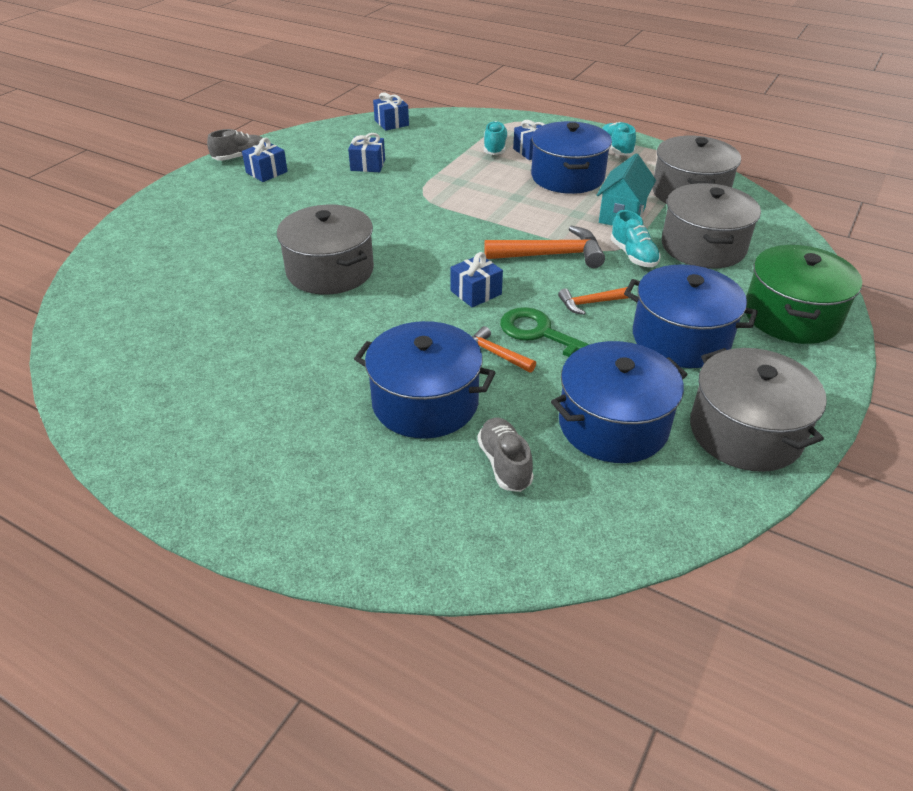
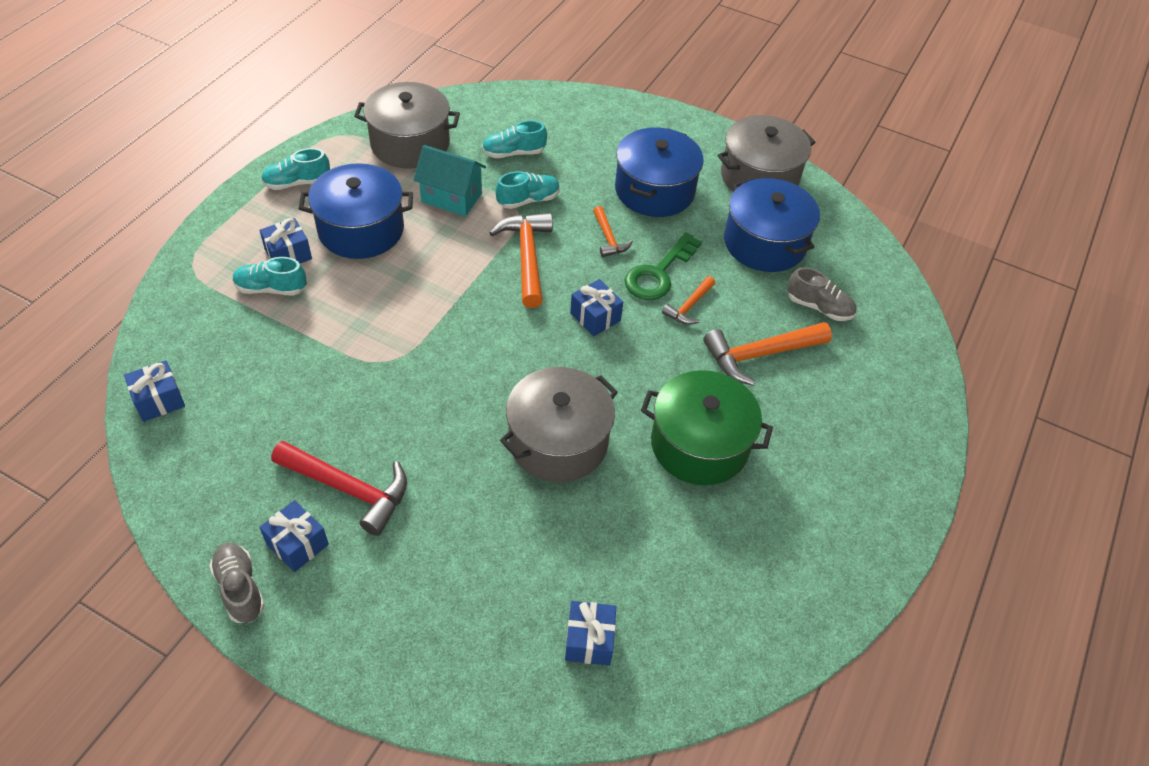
camera: 95 degrees left, 10 degrees up
(305, 186) = (349, 489): none -> red hammer
(368, 165) = (296, 421): blue gift -> blue gift (589, 640)
(425, 402) = (759, 355): blue pot -> orange hammer
(504, 464) = (819, 307): grey shoe -> grey shoe turned 135 degrees counterclockwise
(703, 246) = (513, 153): grey pot -> turquoise shoe
(791, 316) = (619, 125): green pot -> green pot (699, 444)

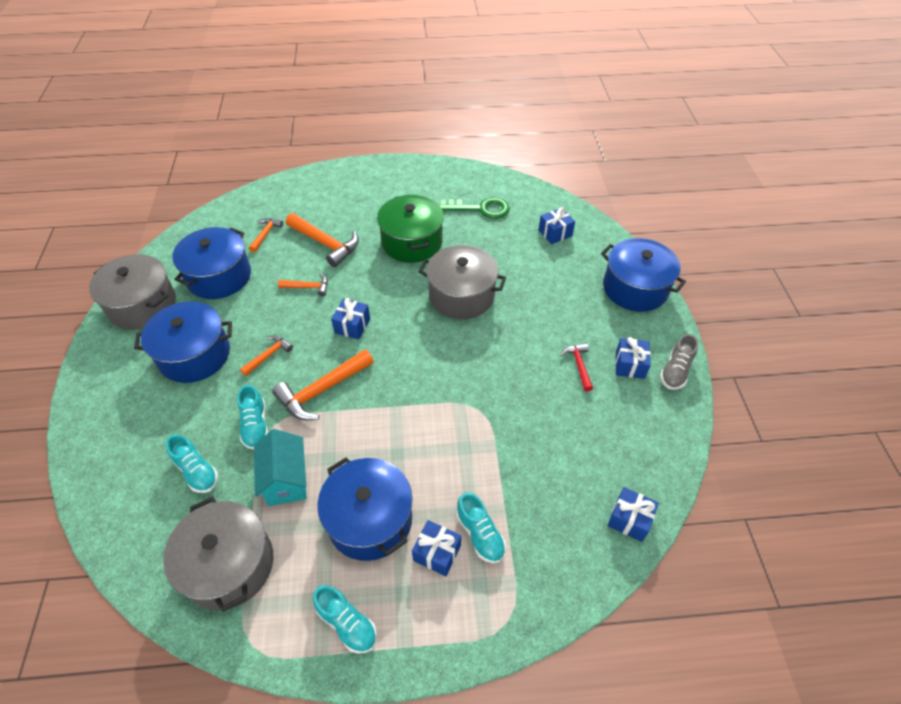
camera: 120 degrees left, 0 degrees up
(349, 489) = (578, 365): red hammer -> red hammer, size x0.56
(397, 661) = (635, 288): none -> blue pot
(528, 200) = (255, 425): turquoise shoe -> turquoise shoe turned 135 degrees counterclockwise
(658, 273) = (287, 314): green key -> green key (480, 209)
(819, 307) = (265, 234): grey shoe -> orange hammer

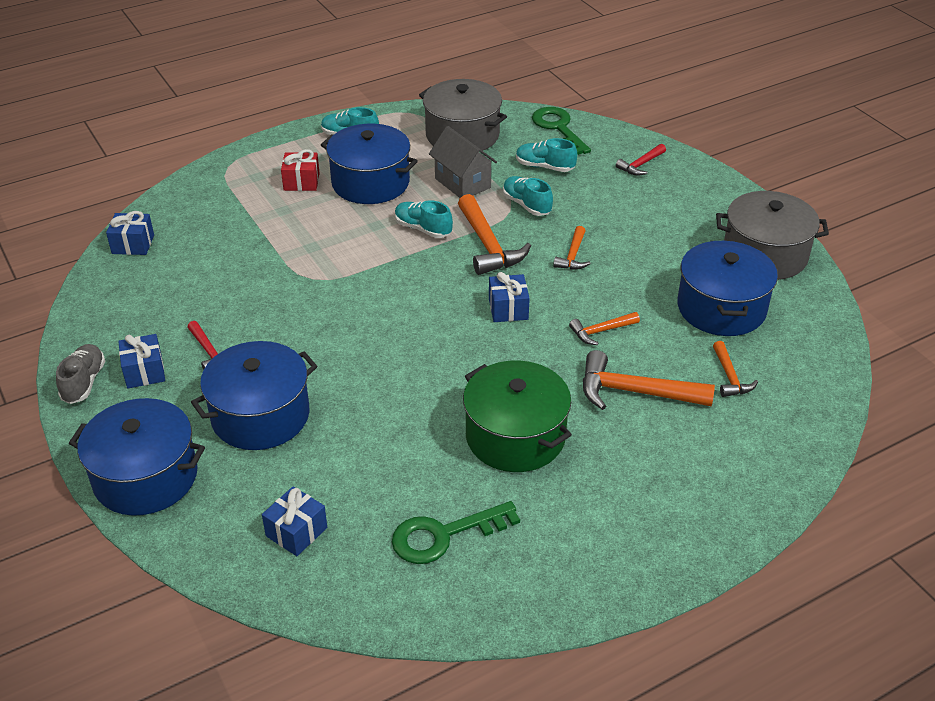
camera: 155 degrees right, 10 degrees down
(116, 436) = (640, 165): none -> red hammer
(129, 530) = (558, 128): none -> green key
(194, 355) = (649, 233): blue pot -> blue pot (260, 416)
(286, 480) = (462, 183): turquoise house -> grey house
(322, 390) = (488, 245): orange hammer -> orange hammer turned 135 degrees clockwise
(437, 553) = (301, 182): blue gift -> red gift
(461, 295) = (396, 385): grey pot -> none
(480, 534) = (269, 200): turquoise shoe -> turquoise shoe (423, 229)

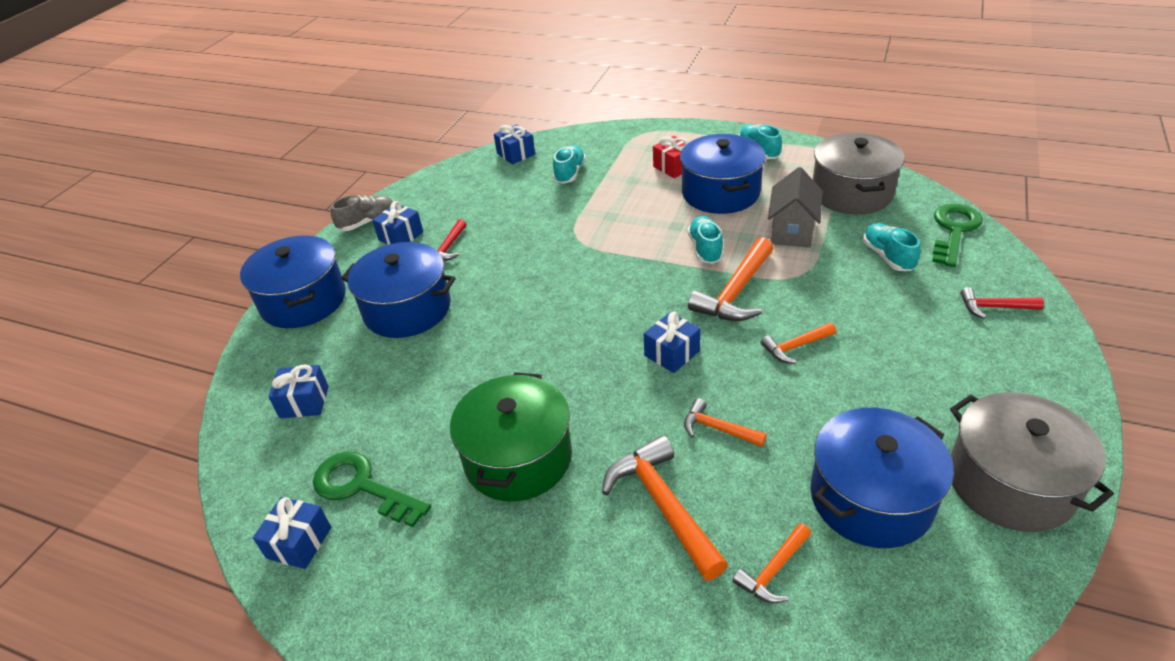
camera: 55 degrees right, 0 degrees up
(461, 597) = (299, 542): none -> blue gift
(526, 205) = (820, 279): turquoise shoe -> turquoise shoe (570, 173)

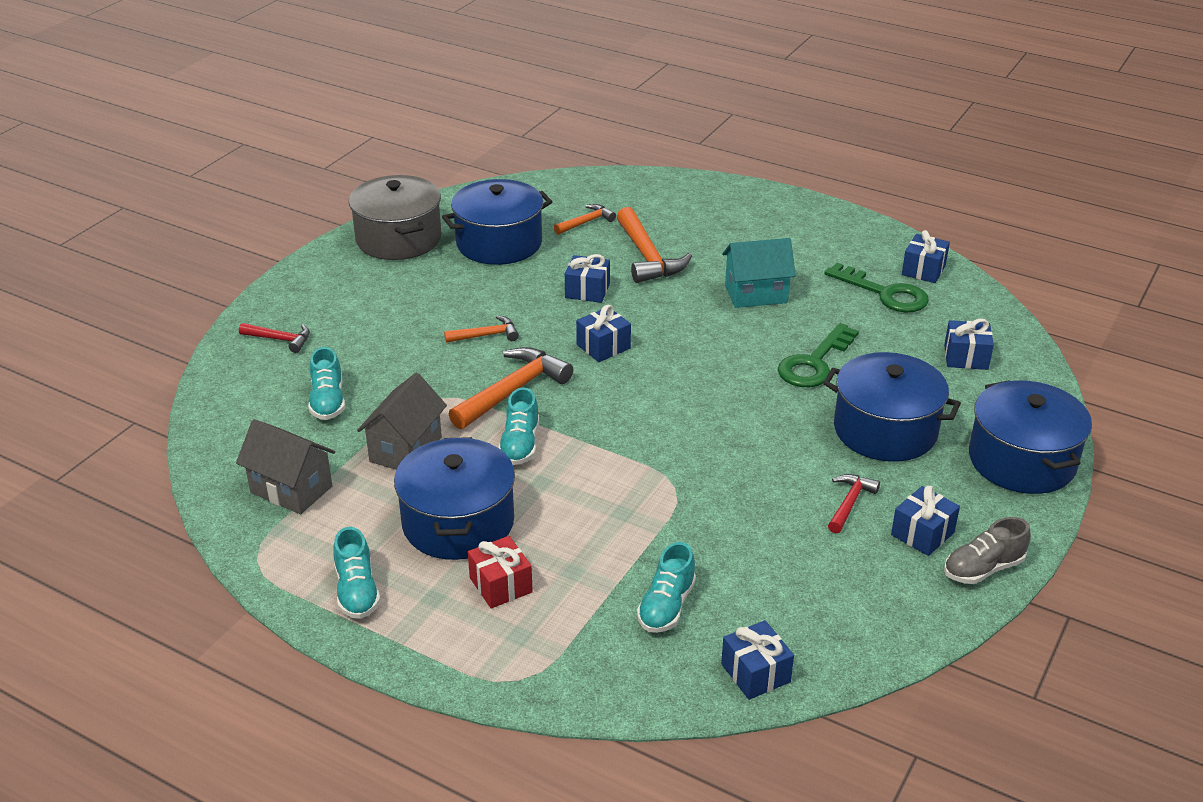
camera: 175 degrees left, 5 degrees down
(518, 458) = (756, 294): green pot -> turquoise house
(717, 429) = (587, 291): orange hammer -> blue gift
(852, 193) = (291, 489): grey pot -> grey house
(954, 231) = (229, 418): green key -> green key (814, 363)

